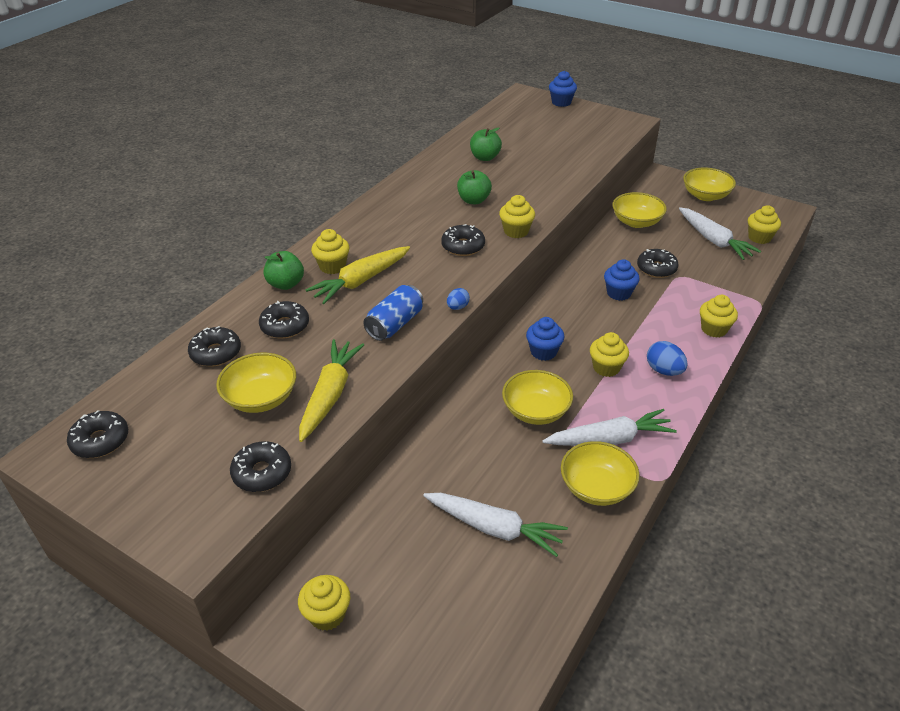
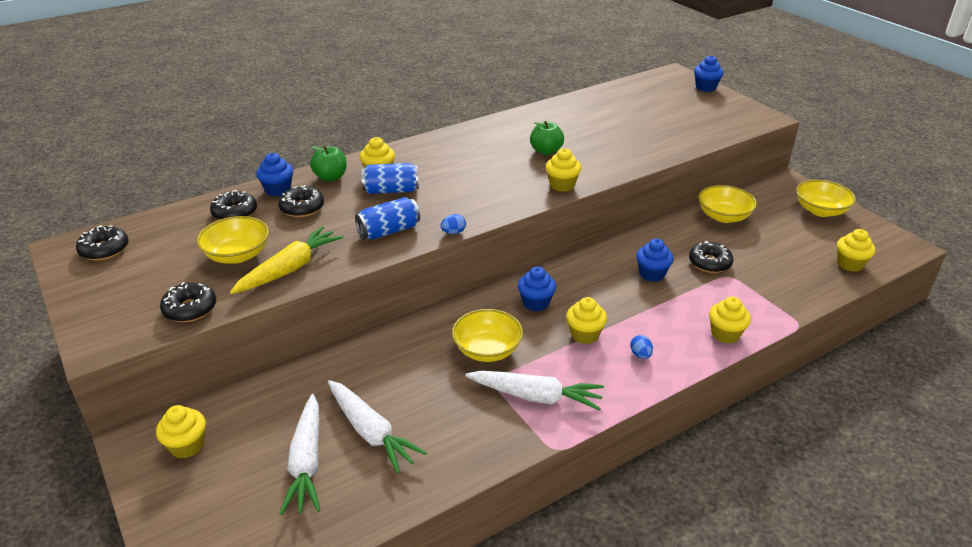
camera: 25 degrees right, 5 degrees down
(241, 314) = (278, 190): none -> blue cupcake
(361, 281) = (391, 190): yellow carrot -> blue can
(463, 246) = (502, 185): black donut -> none
(485, 157) = (588, 118): green apple -> none
(596, 487) = (489, 433): yellow bowl -> none
(664, 370) = (640, 355): blue egg -> blue egg, size x0.61
(713, 240) = (795, 253): white carrot -> white carrot (306, 462)

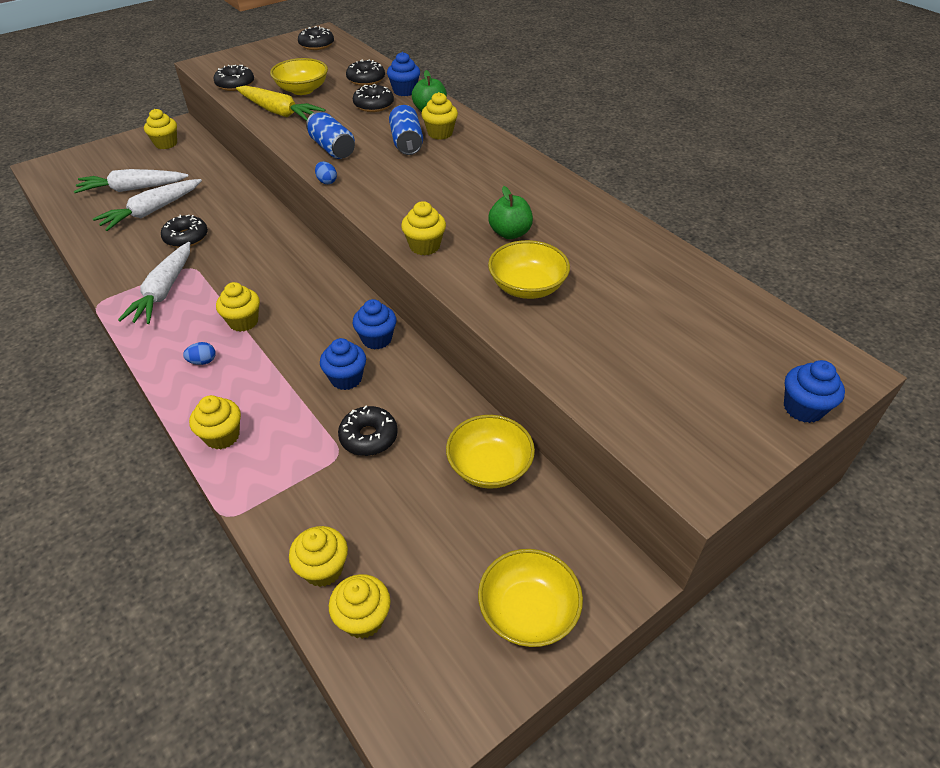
camera: 85 degrees right, 10 degrees up
(437, 392) = (186, 238): none -> black donut
(487, 350) = (233, 261): yellow bowl -> yellow bowl (527, 287)
(536, 303) = (300, 288): blue cupcake -> blue cupcake (377, 339)
(823, 280) = (323, 569): none -> yellow cupcake

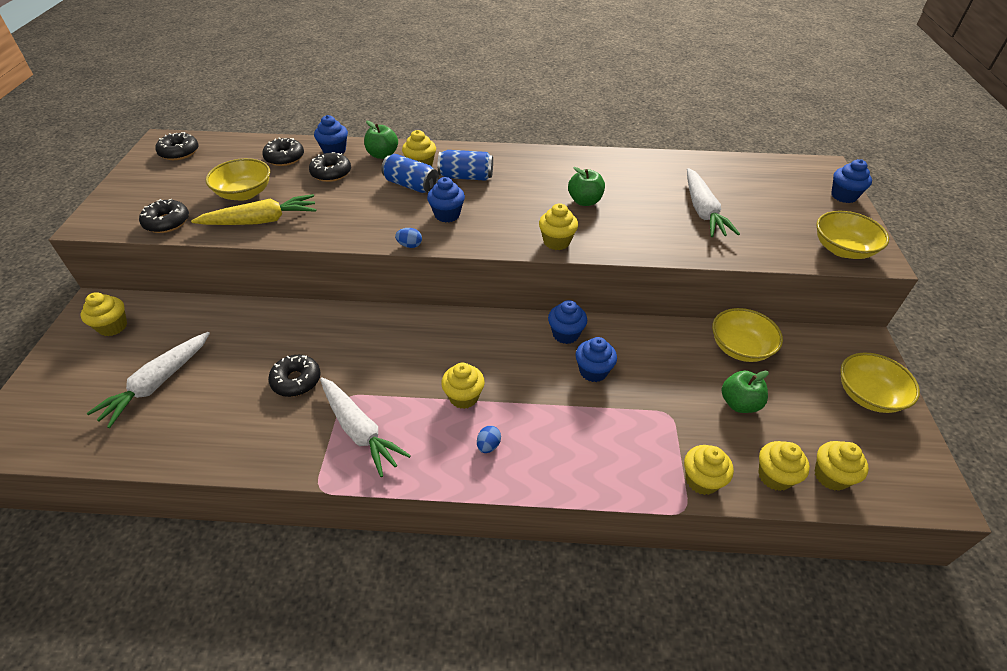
camera: 50 degrees left, 0 degrees up
(152, 211) = (218, 386): white carrot -> white carrot (702, 211)
(222, 436) = (593, 473): yellow cupcake -> yellow cupcake (701, 480)
(332, 148) = (364, 221): blue can -> blue can (466, 177)
(368, 437) = (665, 390): black donut -> none
(389, 177) = (447, 215): none -> blue cupcake
(403, 500) = (739, 403): none -> green apple
(527, 287) = (650, 224): yellow bowl -> yellow bowl (842, 249)

